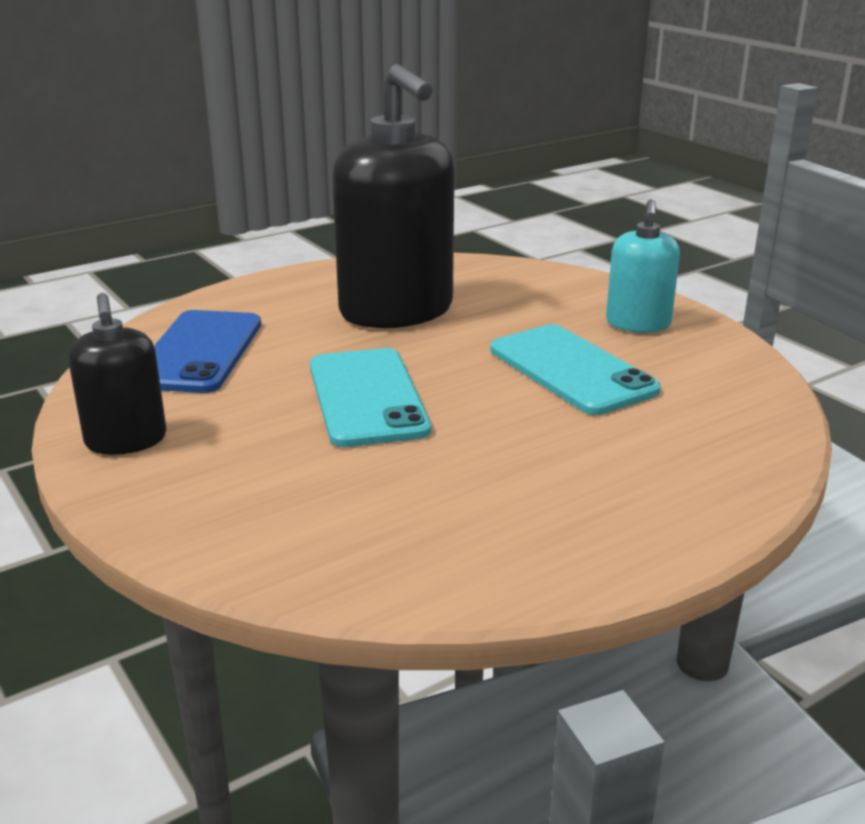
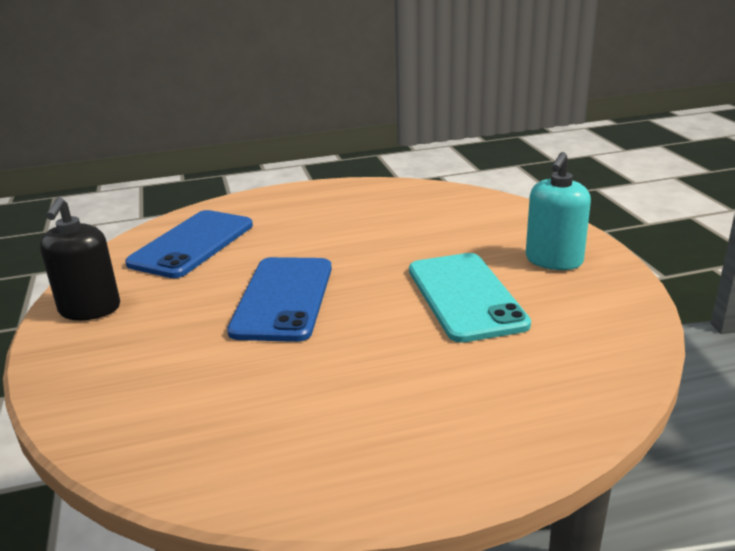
camera: 20 degrees right, 0 degrees up
(367, 397) = (283, 298): turquoise phone -> blue phone
(396, 311) = (360, 226): black soap dispenser -> none

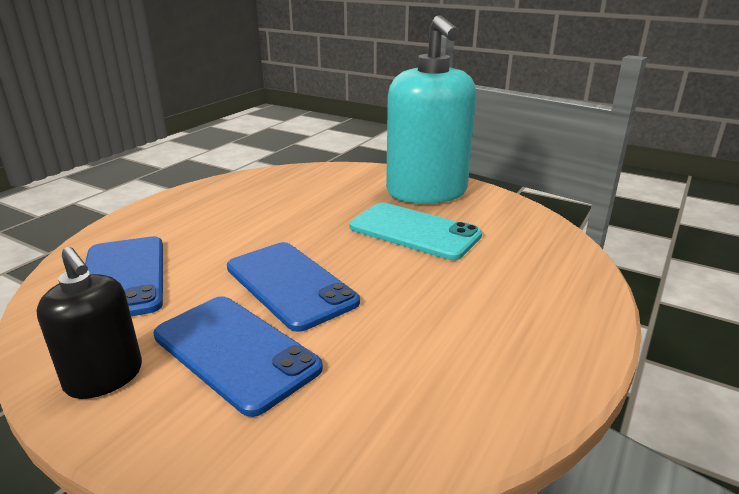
camera: 45 degrees left, 0 degrees up
(173, 331) = (235, 351): none -> blue phone
(553, 260) = (427, 192): turquoise soap dispenser -> turquoise soap dispenser, size x1.90

